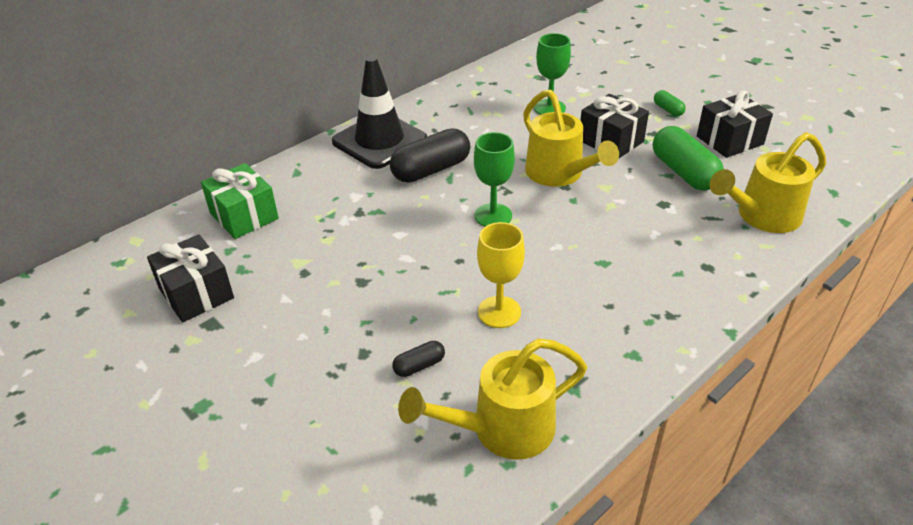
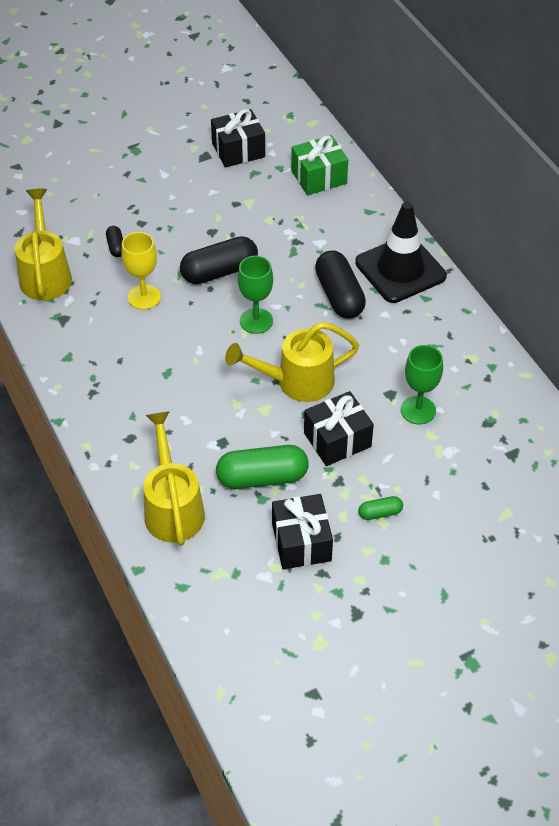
camera: 105 degrees right, 10 degrees up
(429, 259) = (219, 271): none -> black capsule

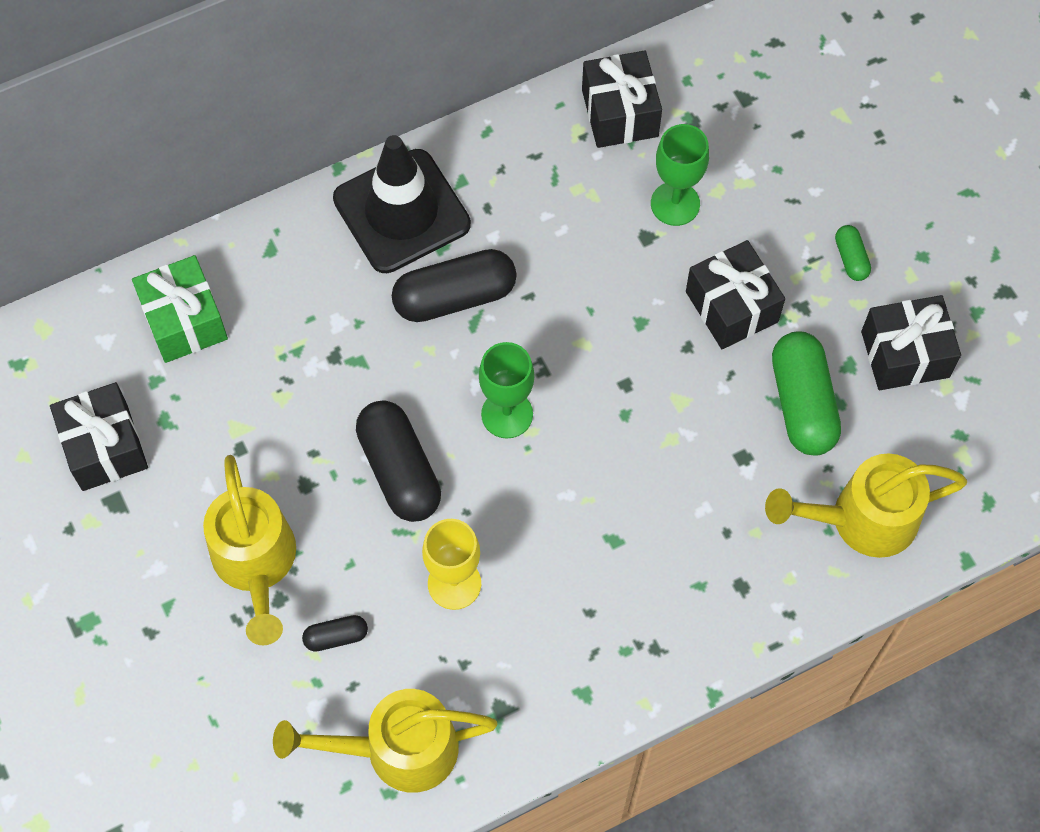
camera: 90 degrees left, 15 degrees up
(296, 382) = (627, 358): yellow watering can -> yellow watering can (256, 564)
(489, 381) = (620, 113): none -> black gift

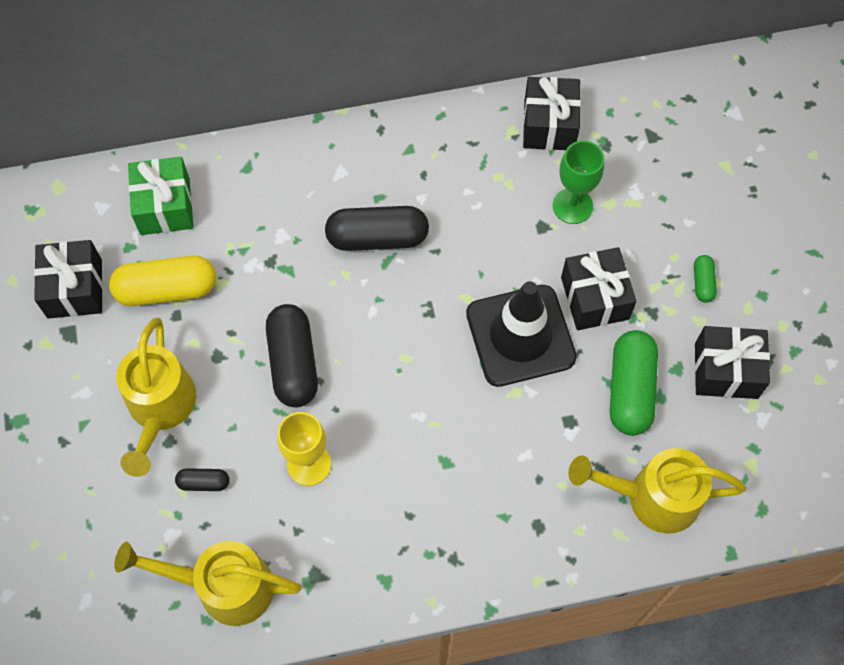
camera: 15 degrees right, 0 degrees up
(219, 421) = (167, 290): none -> yellow capsule
(401, 211) = (356, 162): black traffic cone -> black traffic cone (520, 335)
(507, 414) = (390, 340): green goblet -> none

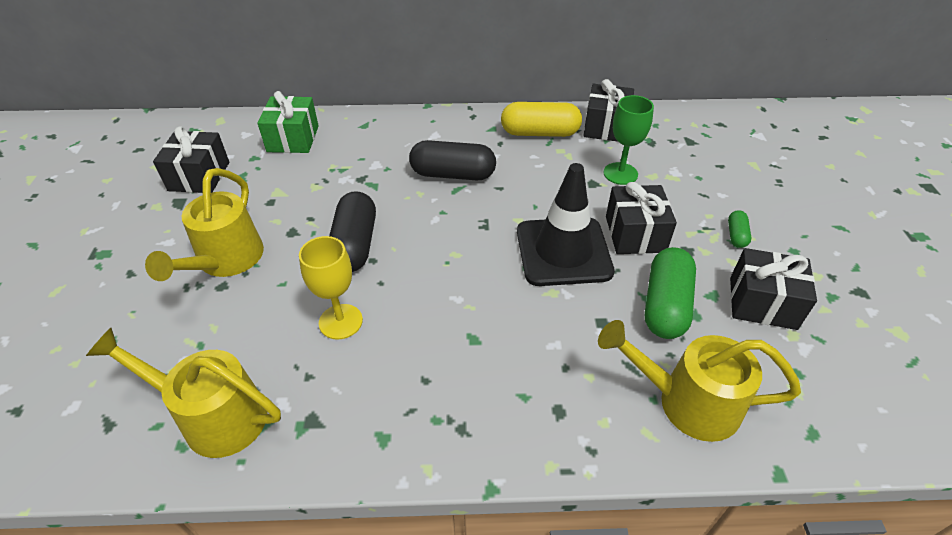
camera: 10 degrees right, 20 degrees down
(167, 290) = (270, 185): yellow capsule -> yellow capsule (540, 133)
(204, 482) = (237, 322): black capsule -> none

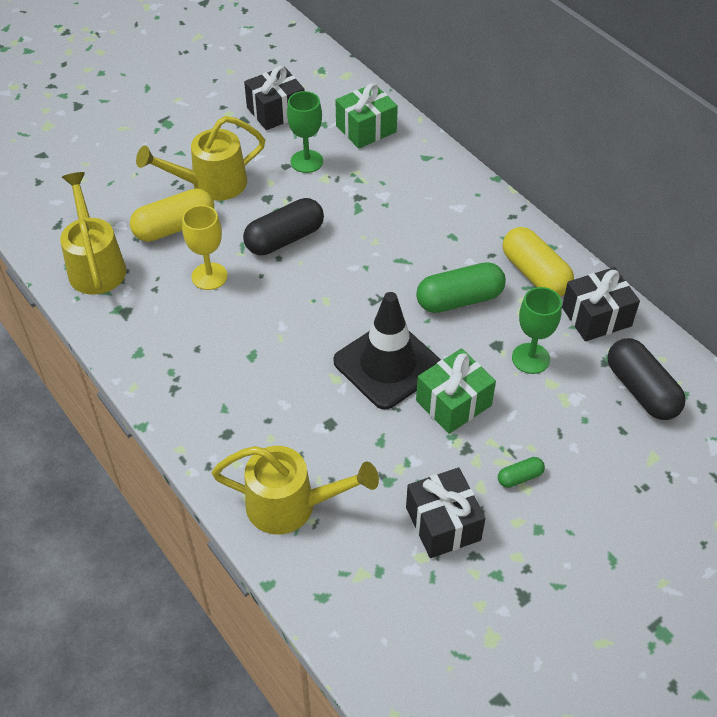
camera: 55 degrees right, 5 degrees up
(245, 317) = (174, 227): none -> yellow capsule
(282, 187) = (306, 161): none -> green goblet
(453, 174) = (417, 248): black capsule -> black capsule (641, 390)
(635, 234) = (453, 403): black gift -> green gift
(665, 305) = (383, 456): green capsule -> green capsule (459, 299)
(686, 402) = (291, 506): yellow watering can -> yellow watering can turned 120 degrees clockwise

